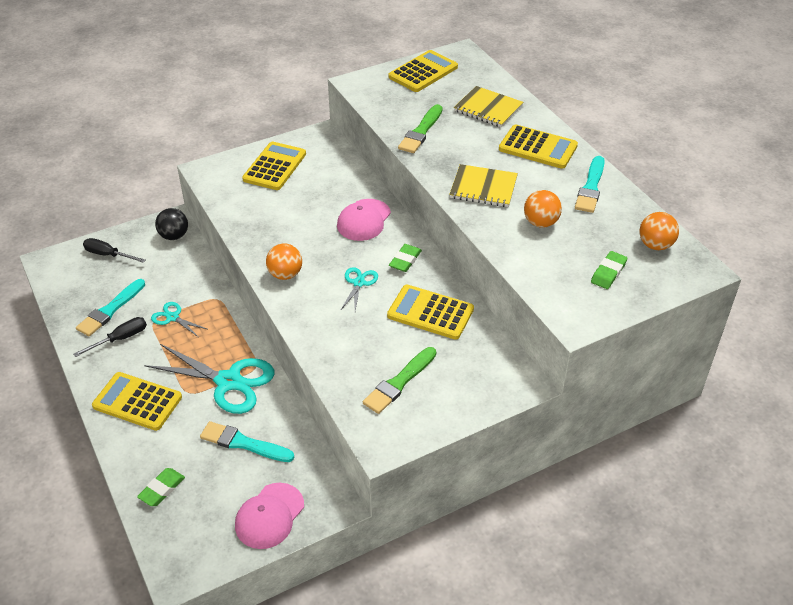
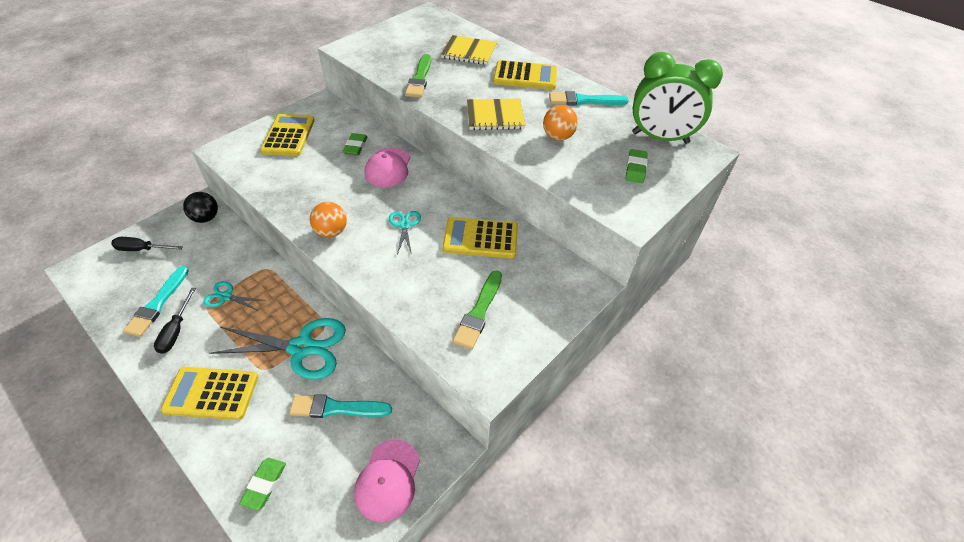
camera: 20 degrees left, 5 degrees up
(120, 339) = (176, 331): black screwdriver -> black screwdriver turned 150 degrees clockwise
(405, 260) = (439, 196): green eraser -> green eraser (355, 146)
(423, 72) = (401, 31): yellow calculator -> none
(591, 187) = (584, 101): turquoise brush -> turquoise brush turned 90 degrees clockwise
(655, 245) = (660, 138): orange ball -> green clock

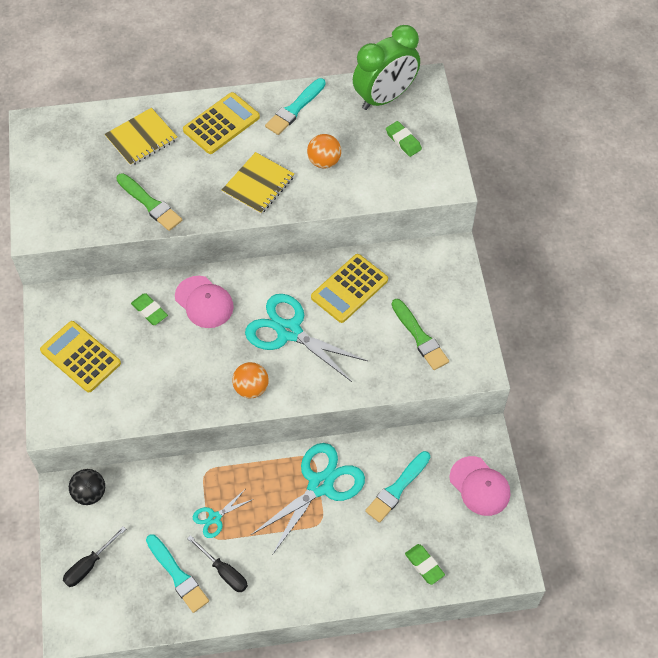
camera: 50 degrees left, 10 degrees up
(211, 393) = (314, 569): yellow calculator -> none
(404, 225) = (289, 331): turquoise scissors -> turquoise scissors, size x2.04

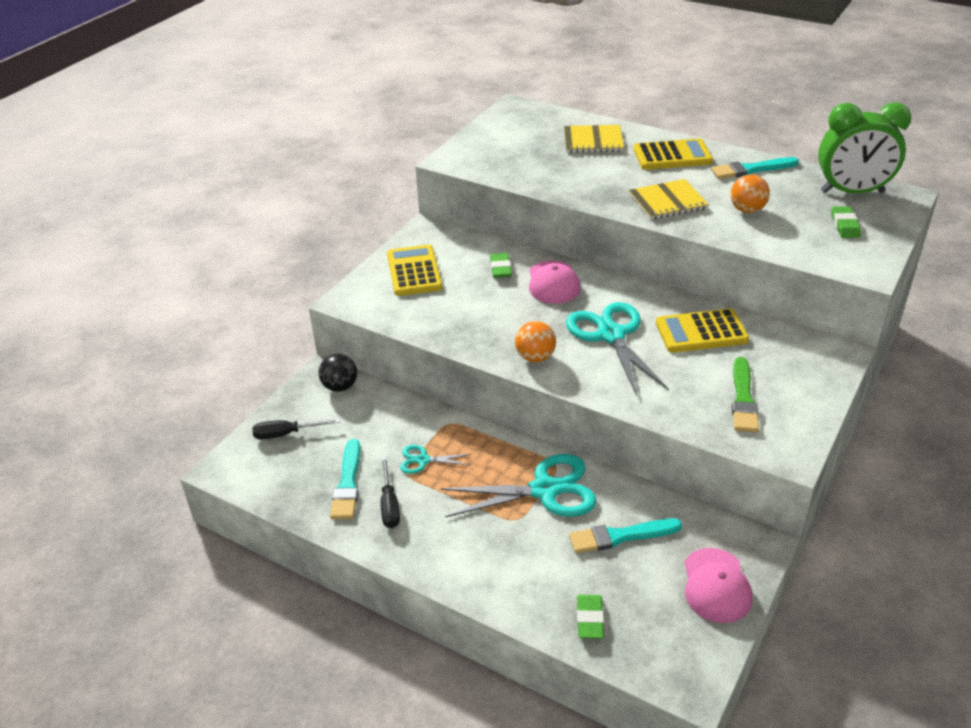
camera: 40 degrees right, 20 degrees down
(150, 204) = (558, 178): green brush -> none

